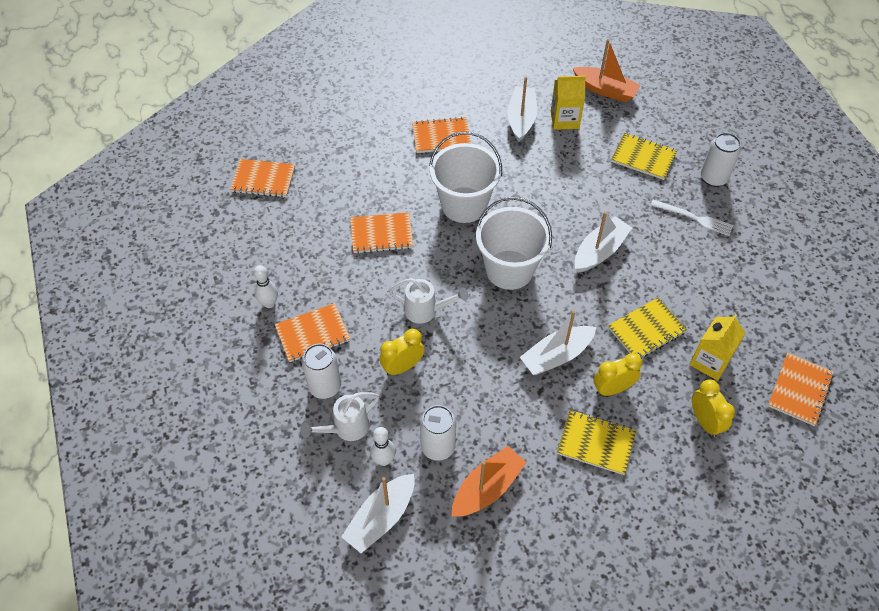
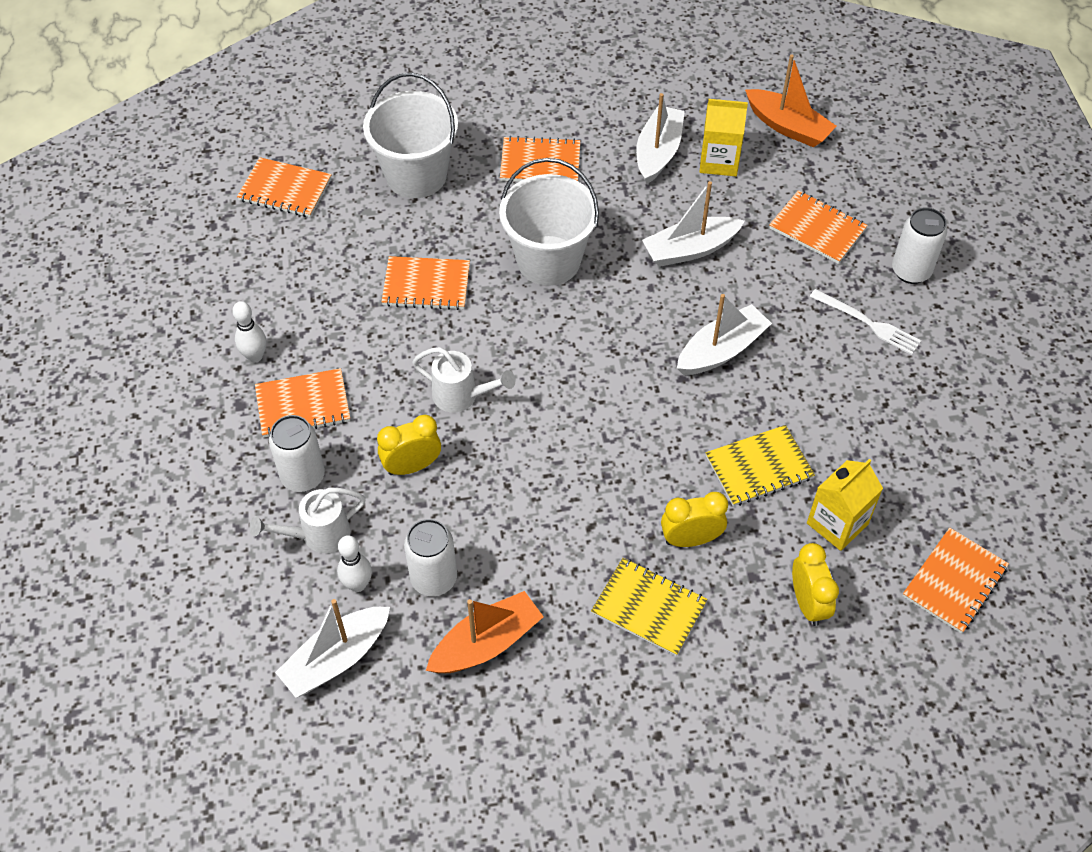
camera: 10 degrees right, 0 degrees up
(509, 270) = (589, 358): white bucket -> white bucket (416, 175)
(556, 356) = (625, 483): white boat -> white boat (690, 249)
(643, 158) = (817, 229): yellow notebook -> orange notebook

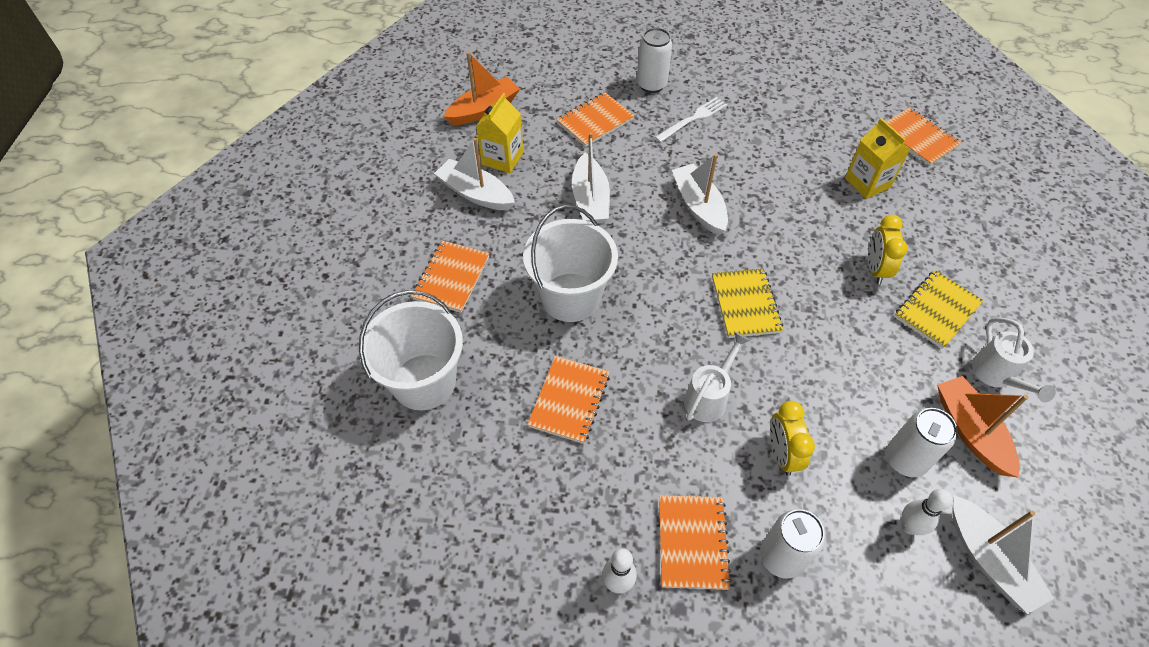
camera: 75 degrees left, 0 degrees up
(285, 189) = (391, 513): orange notebook -> none
(319, 535) = (851, 553): white watering can -> white watering can (996, 375)
(759, 467) = (813, 212): yellow notebook -> yellow notebook (745, 304)
(808, 603) = (934, 216): yellow clock -> none

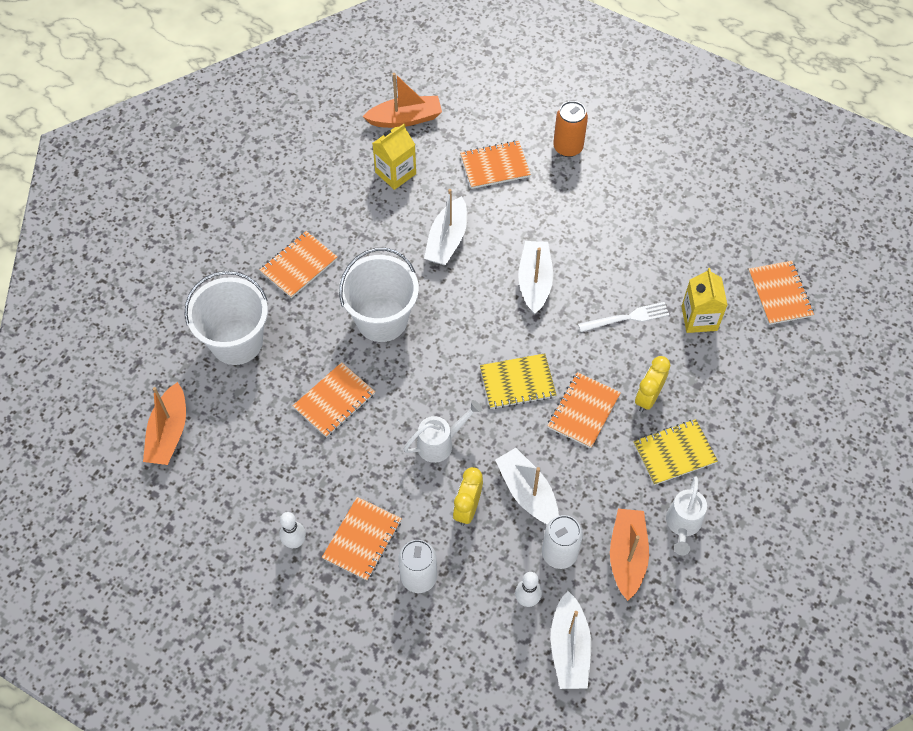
camera: 25 degrees right, 5 degrees up
(394, 518) = (169, 432): none -> orange boat
(476, 193) = (356, 198): white boat -> white boat (528, 493)
(651, 85) = (568, 147): white can -> orange can
(693, 119) = (583, 196): white fork -> white fork (626, 318)
(745, 304) = (517, 382): yellow notebook -> yellow notebook turned 60 degrees clockwise
(826, 306) = (583, 411): none -> orange notebook

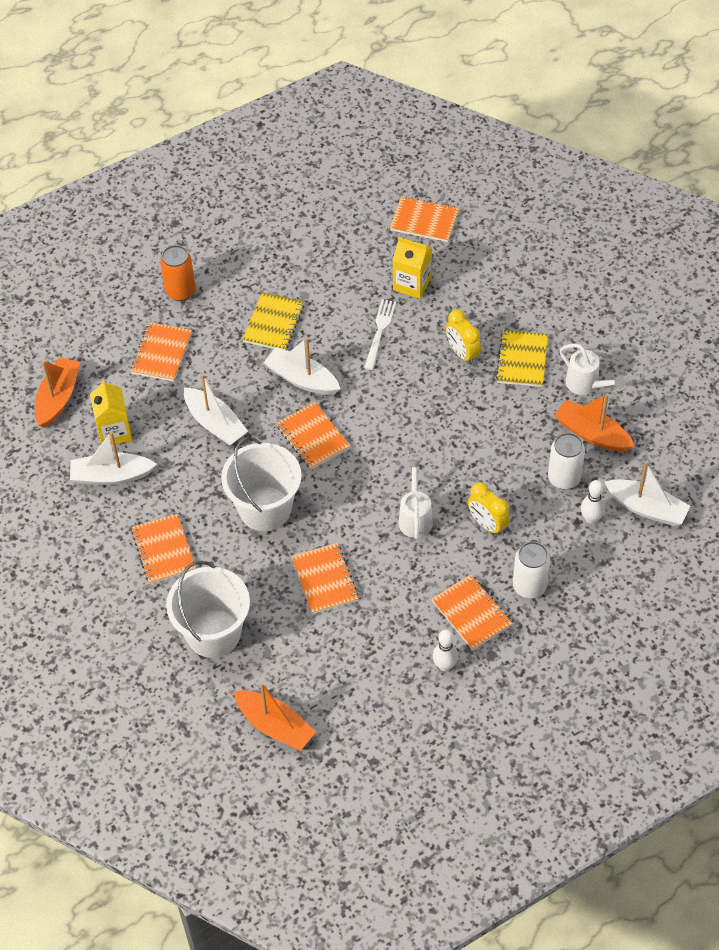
camera: 60 degrees left, 5 degrees down
(517, 382) = (392, 436): yellow notebook -> yellow notebook (273, 323)
(528, 493) = (498, 475): white boat -> white boat (111, 476)
(583, 411) = (447, 402): orange notebook -> orange notebook (313, 437)

